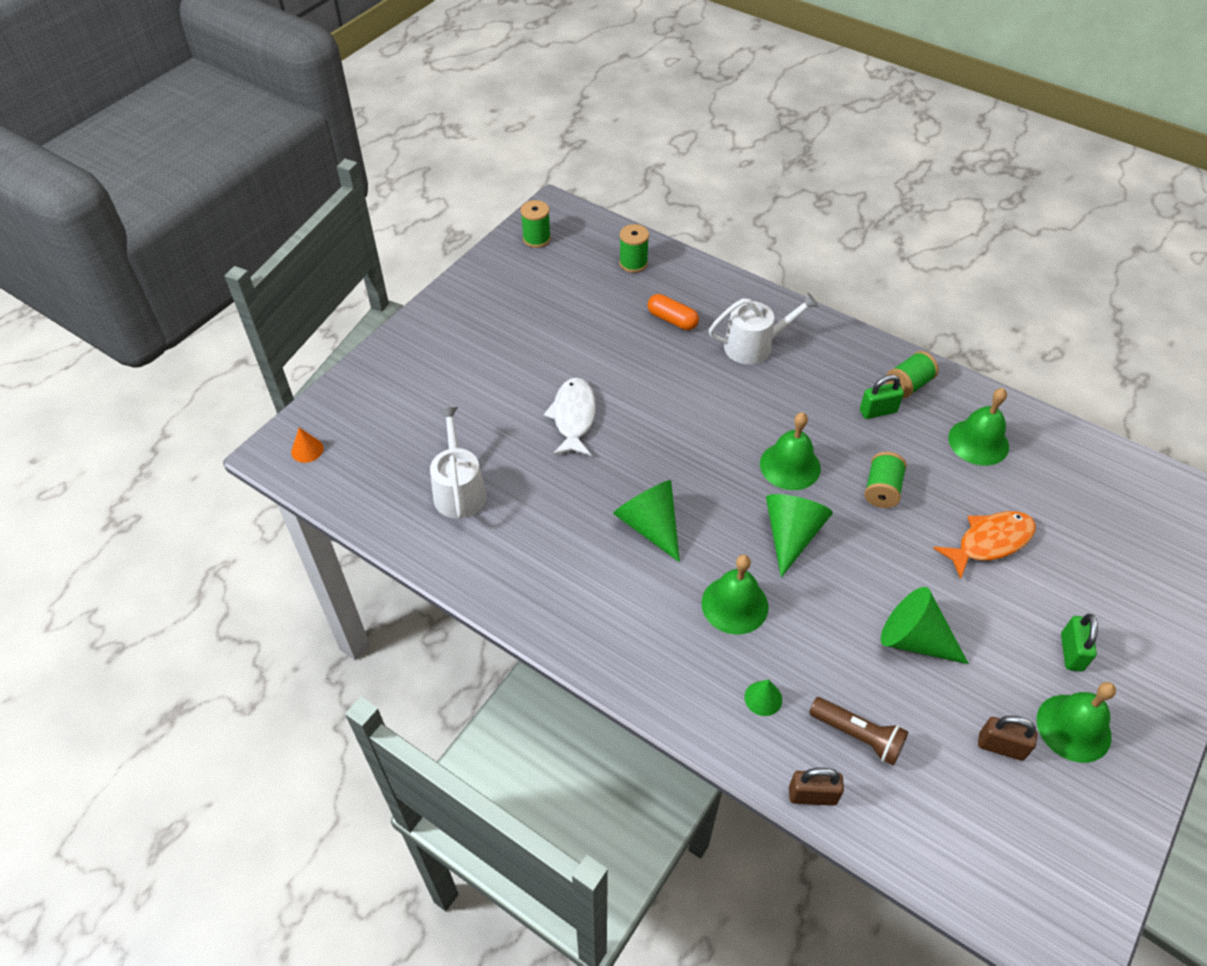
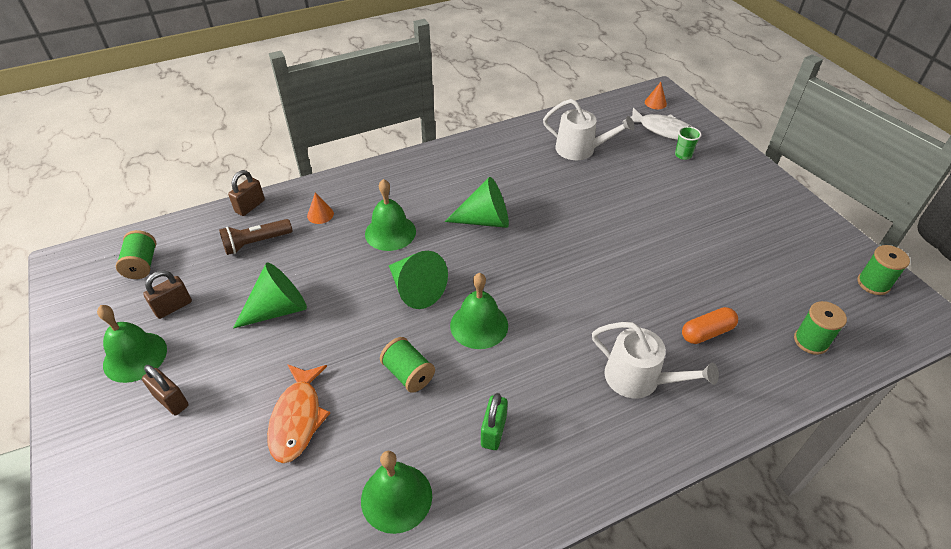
camera: 120 degrees right, 5 degrees down
(414, 395) = (683, 155): none -> green cup
(573, 417) = (615, 222): white fish -> white fish (663, 130)
(754, 346) = (639, 379): white watering can -> white watering can turned 75 degrees counterclockwise
(763, 698) = (320, 214): green cone -> orange cone
(908, 385) = (509, 485): green spool -> green spool (142, 264)
(1071, 652) = (171, 400): green padlock -> brown padlock

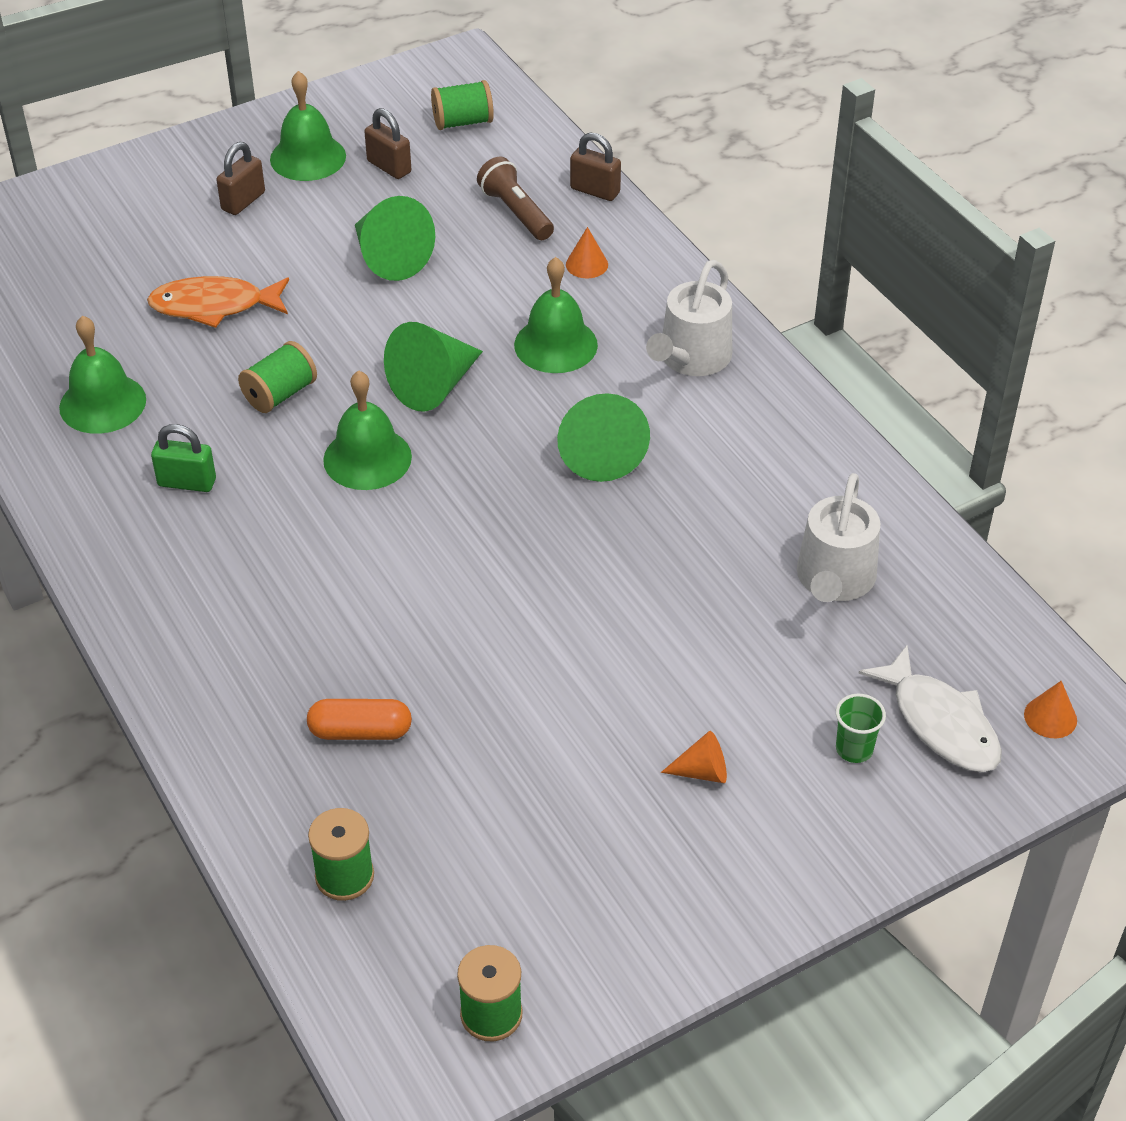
camera: 85 degrees right, 0 degrees up
(639, 379) = (268, 637): white watering can -> white watering can (691, 358)
(663, 130) = (940, 723): white fish -> white fish turned 60 degrees counterclockwise
(706, 201) = (702, 771): none -> orange cone
(707, 332) = (360, 731): orange capsule -> orange capsule turned 60 degrees counterclockwise

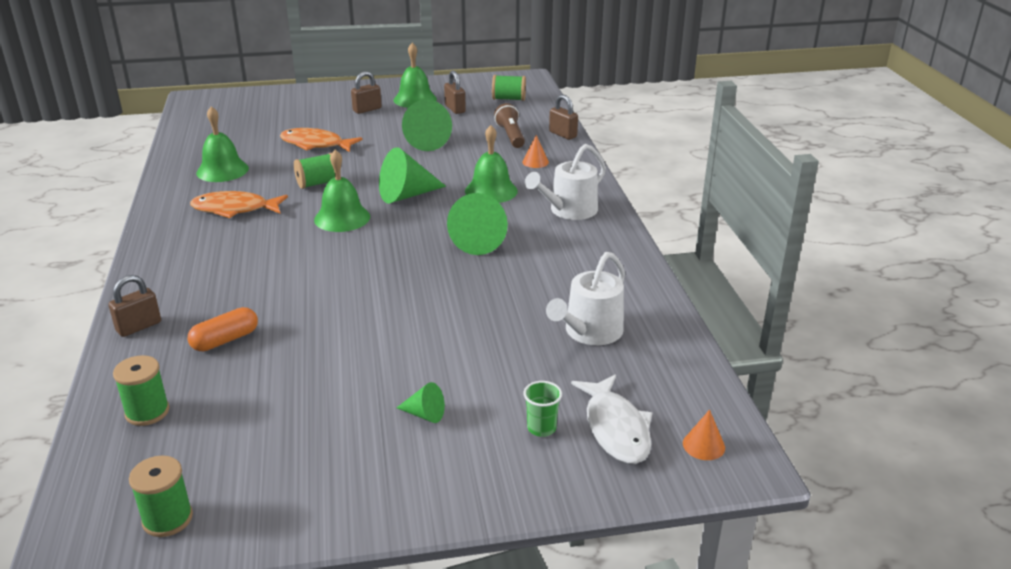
camera: 20 degrees right, 15 degrees down
(187, 482) = (234, 209): green padlock -> orange fish
(219, 744) = (139, 327): none -> brown padlock
(360, 731) = (225, 340): orange capsule -> orange capsule turned 60 degrees counterclockwise
(702, 771) = (425, 414): orange cone -> green cone

